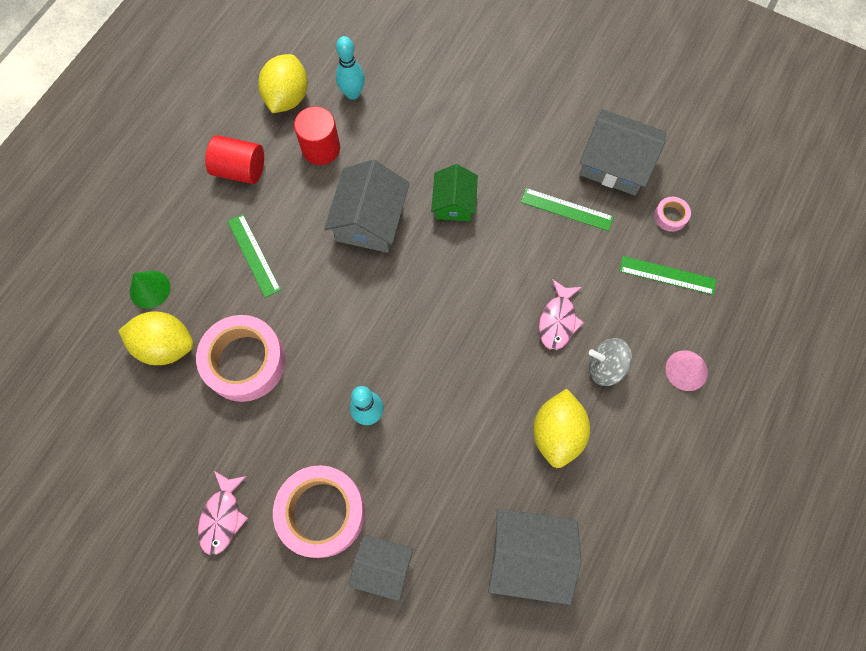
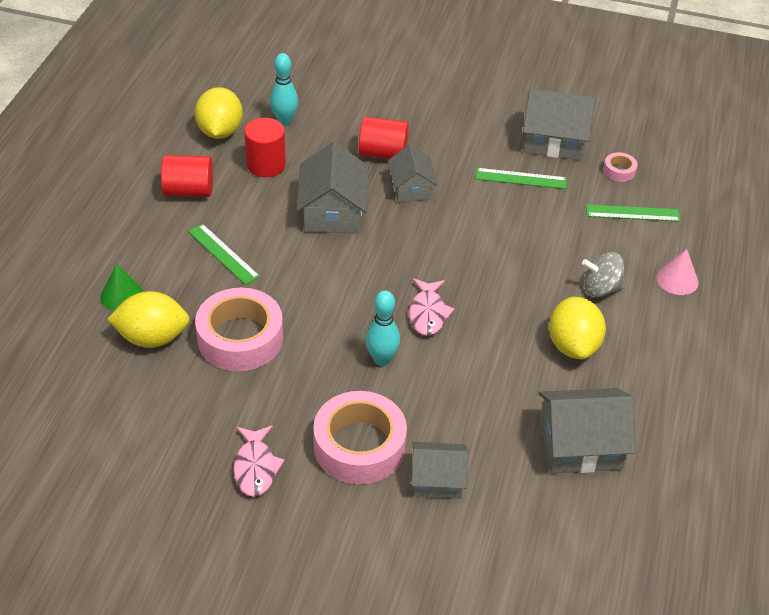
camera: 15 degrees left, 25 degrees down
(438, 152) = (383, 153): none -> red cylinder
(454, 203) = (411, 188): green house -> grey house
(558, 320) = (543, 261): pink fish -> pink fish (428, 313)

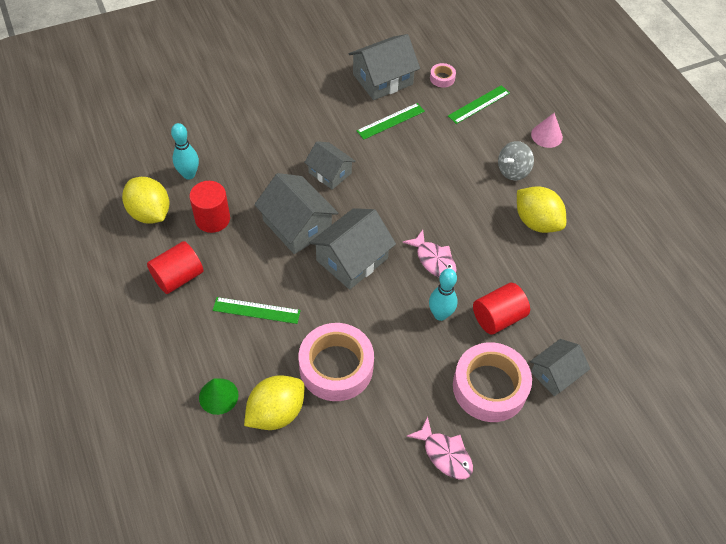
camera: 40 degrees left, 10 degrees up
(383, 153) = (284, 158): red cylinder -> red cylinder (498, 317)
(580, 445) = (605, 287): grey house -> grey house (352, 259)

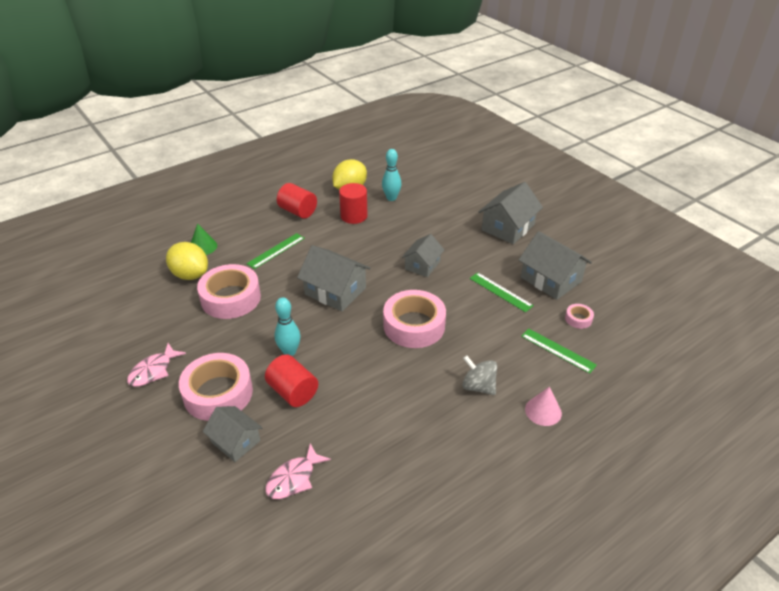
camera: 80 degrees right, 15 degrees down
(256, 310) = (276, 251): green ruler -> green ruler turned 45 degrees clockwise
(297, 225) = (360, 257): grey house -> grey house (508, 227)
(423, 200) = (414, 325): none -> pink tape
(433, 260) = (347, 340): pink fish -> pink fish (294, 478)
(536, 222) = (416, 412): yellow lemon -> none

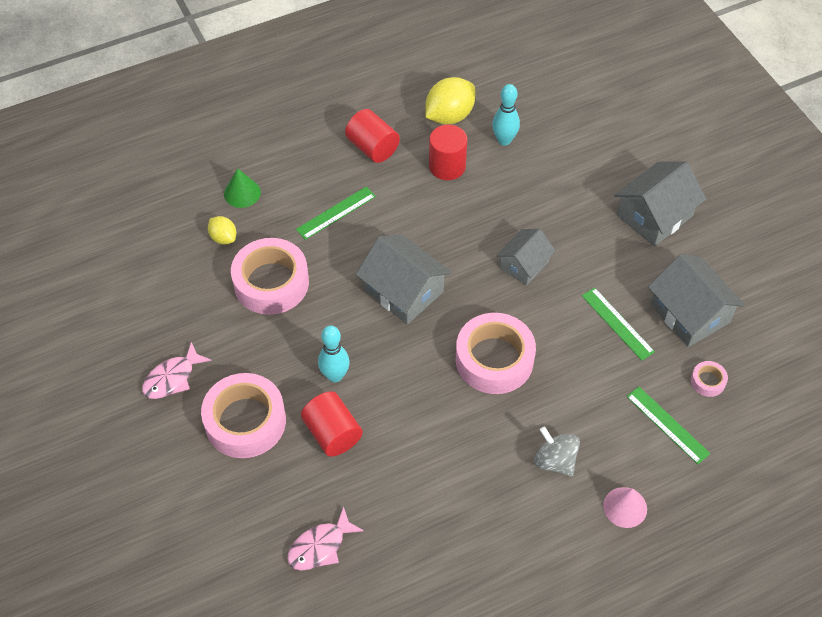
camera: 10 degrees right, 15 degrees up
(190, 275) = (223, 238): yellow lemon -> yellow lemon, size x0.55
(235, 441) = (260, 489): grey house -> none

